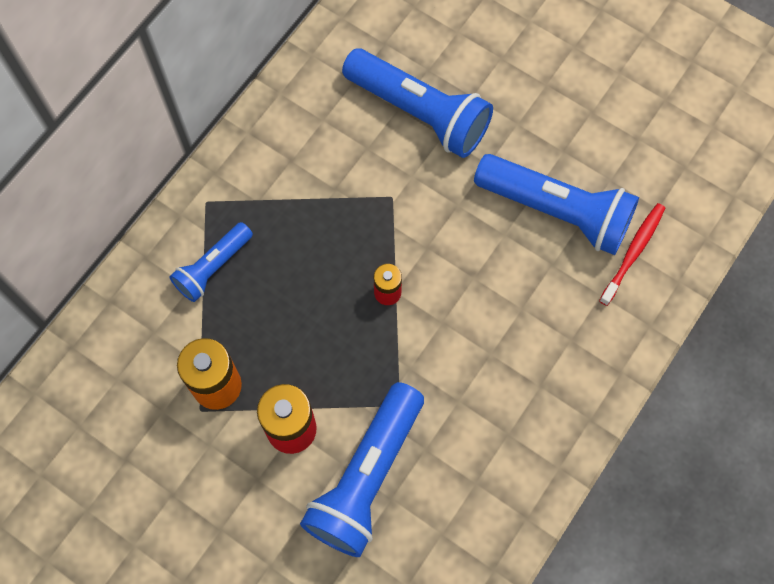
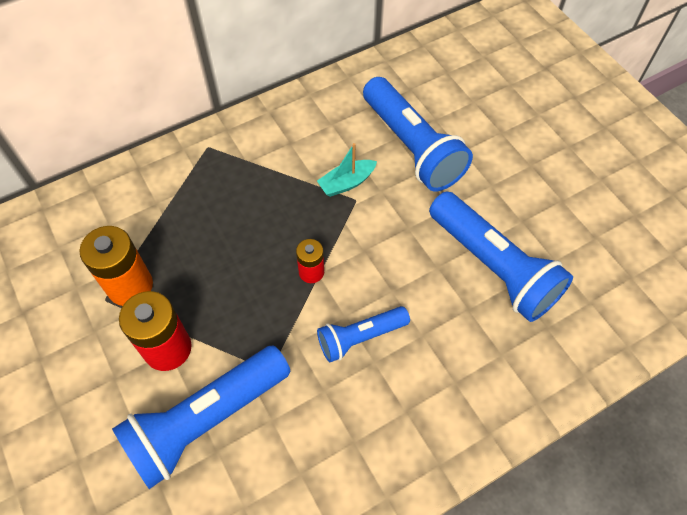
camera: 25 degrees right, 10 degrees down
(213, 267) = (183, 195): blue flashlight -> blue flashlight (360, 337)
(373, 182) = (346, 183): none -> turquoise boat
(633, 252) = (550, 329): red toothbrush -> none

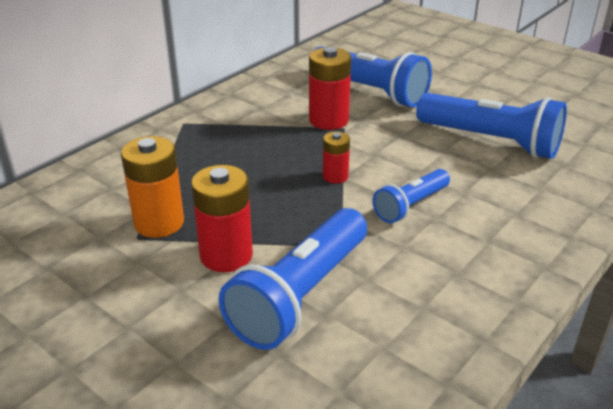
camera: 20 degrees left, 25 degrees down
(346, 183) = (328, 120): turquoise boat -> red battery

